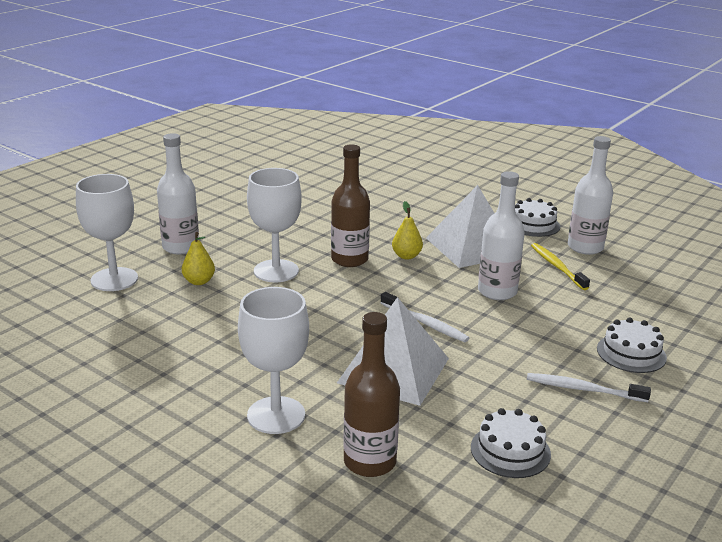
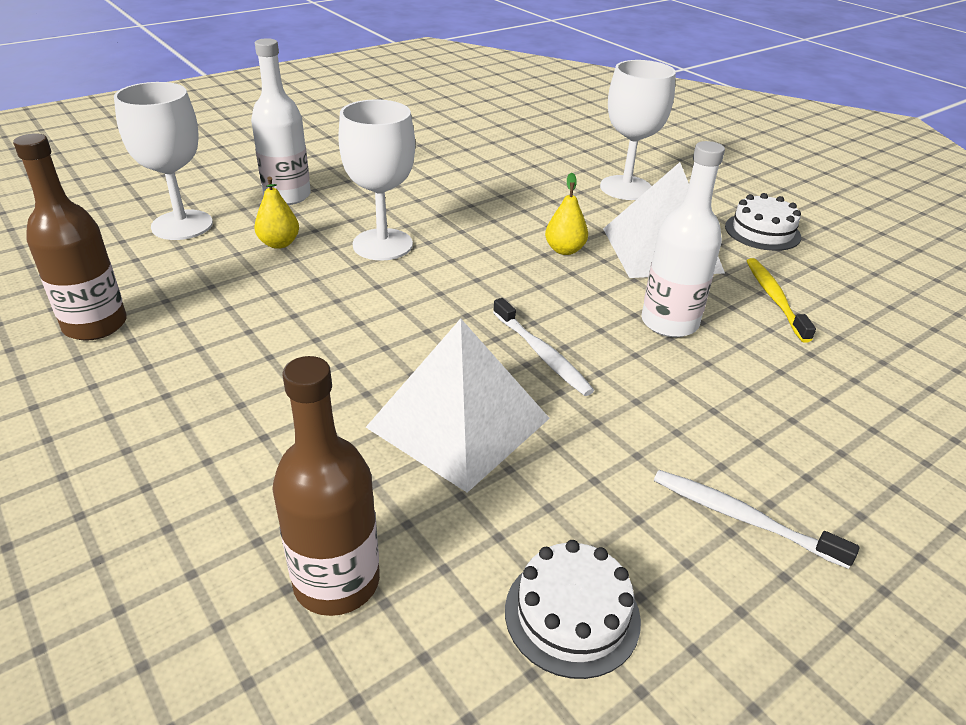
camera: 15 degrees right, 10 degrees up
(276, 415) = (250, 464): white goblet -> white goblet (625, 188)
(349, 259) = (486, 243): brown bottle -> brown bottle (95, 325)
(585, 247) = (828, 276): white bottle -> none
(631, 353) = (847, 465): white cake -> none

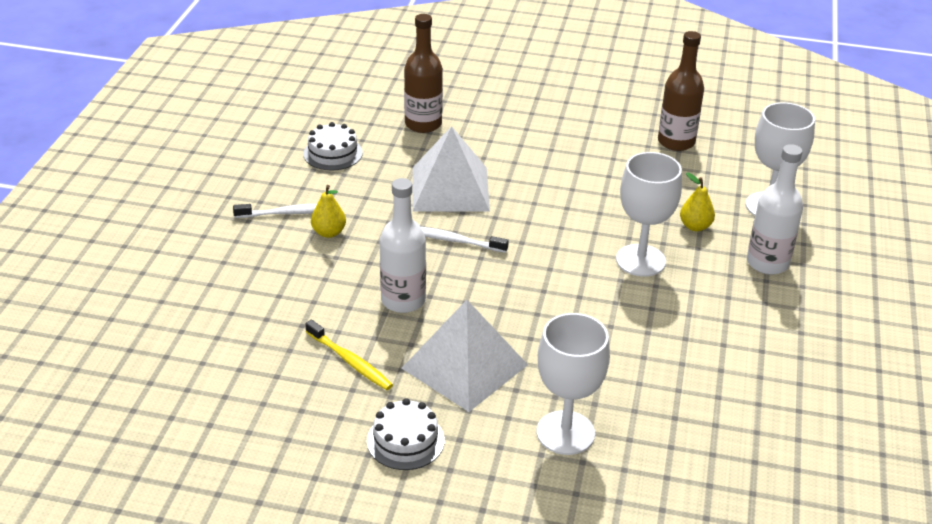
camera: 140 degrees right, 0 degrees up
(564, 250) = (528, 324): yellow pear -> yellow pear (329, 233)

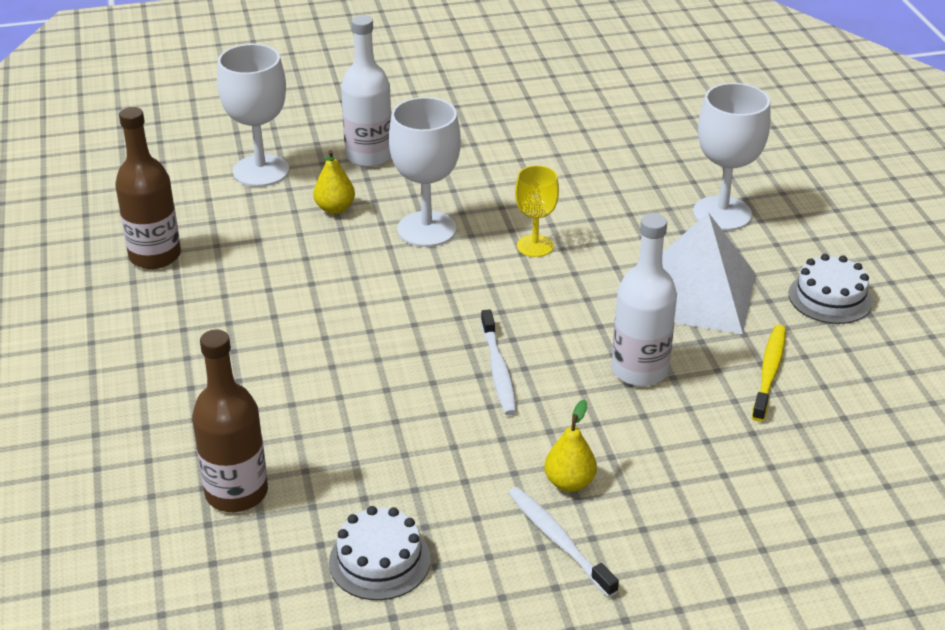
camera: 115 degrees left, 0 degrees up
(450, 189) = (389, 408): white pyramid -> none
(585, 306) = (535, 246): none -> yellow goblet

